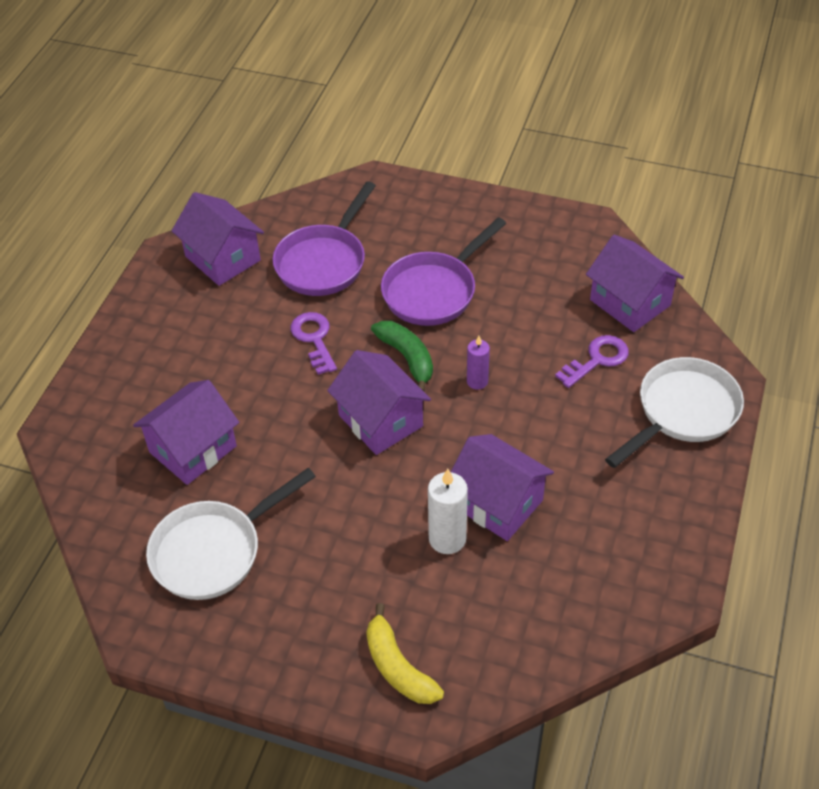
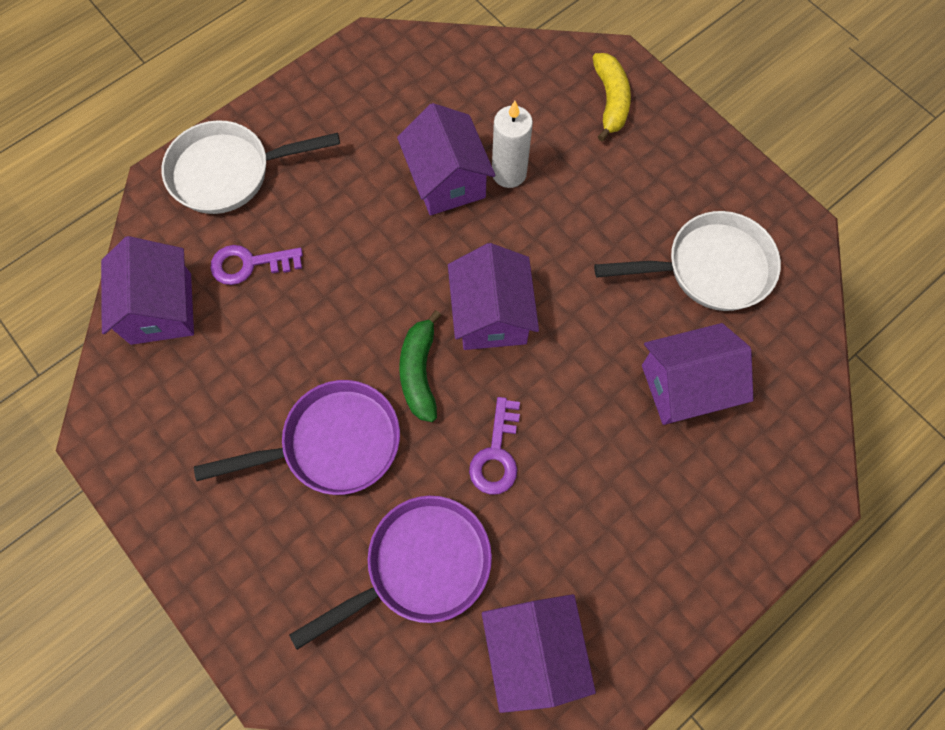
camera: 150 degrees left, 20 degrees up
(477, 381) = (374, 305): purple candle -> none

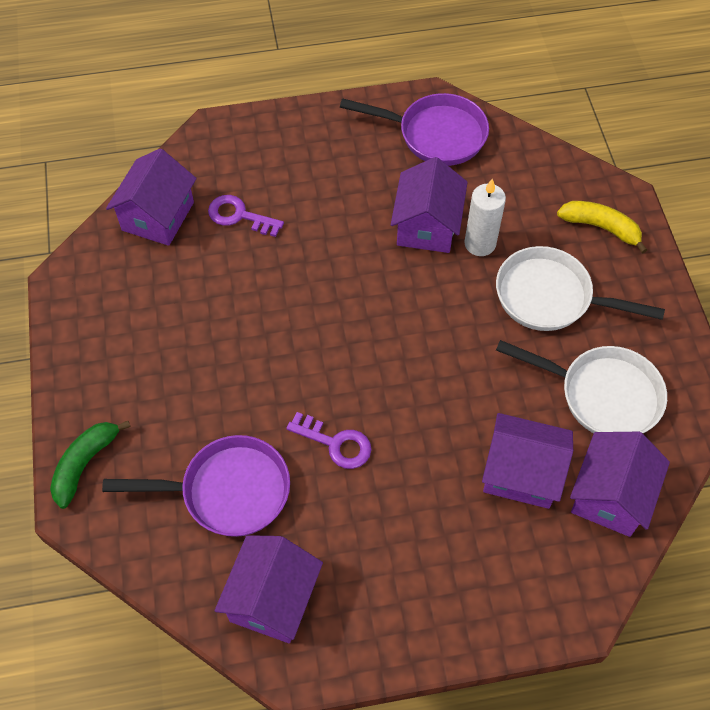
camera: 30 degrees right, 10 degrees down
(229, 172) = (265, 145): white pan -> white pan (550, 297)
(333, 443) = (219, 371): purple pan -> purple pan (435, 135)
(419, 372) = (315, 354): green banana -> green banana (85, 464)
(491, 315) = (398, 341): purple house -> purple house (610, 496)
(496, 454) = (336, 443): purple key -> purple key turned 105 degrees counterclockwise
(610, 101) = (600, 227): yellow banana -> yellow banana turned 90 degrees counterclockwise

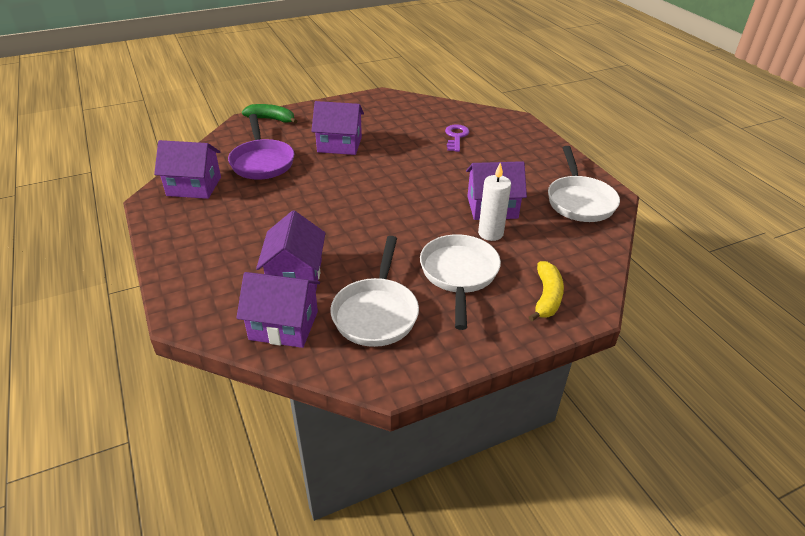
camera: 75 degrees right, 20 degrees down
(158, 216) = (440, 112): purple house -> purple house (339, 144)
(336, 443) = (301, 193): purple key -> none
(435, 135) = (579, 201): purple pan -> white pan

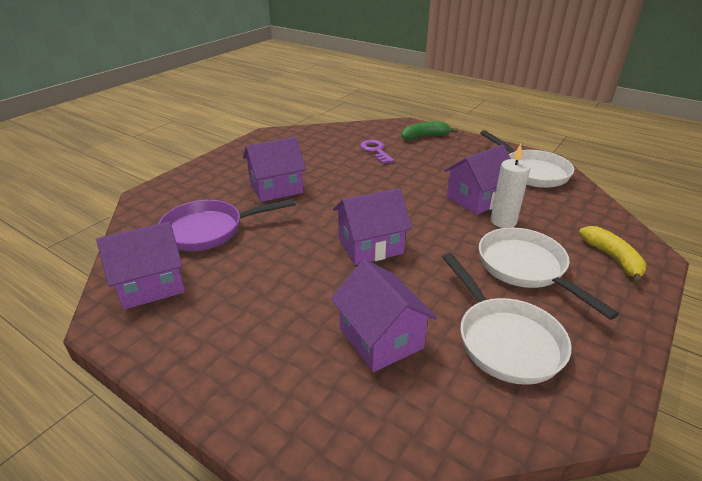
camera: 30 degrees left, 5 degrees down
(262, 162) = (209, 230): purple pan -> purple pan turned 120 degrees clockwise
(271, 119) = (175, 185): green banana -> green banana (424, 136)
(284, 325) = (434, 403): purple house -> purple house (370, 246)

